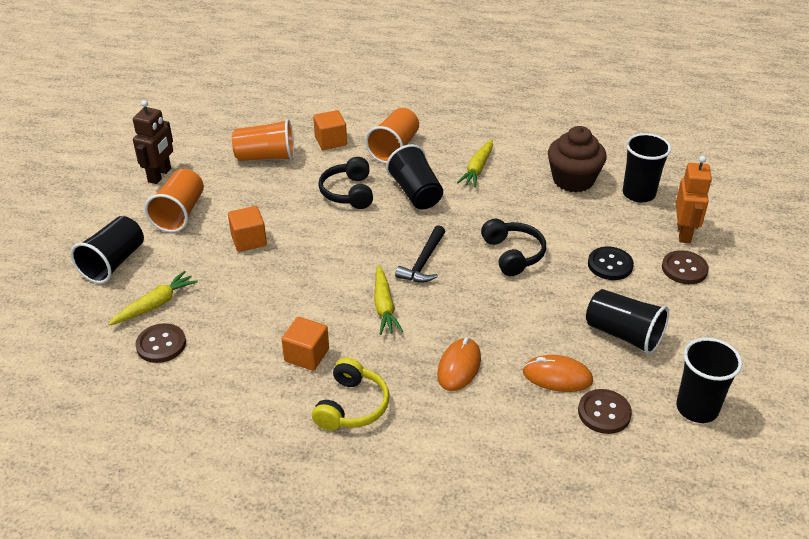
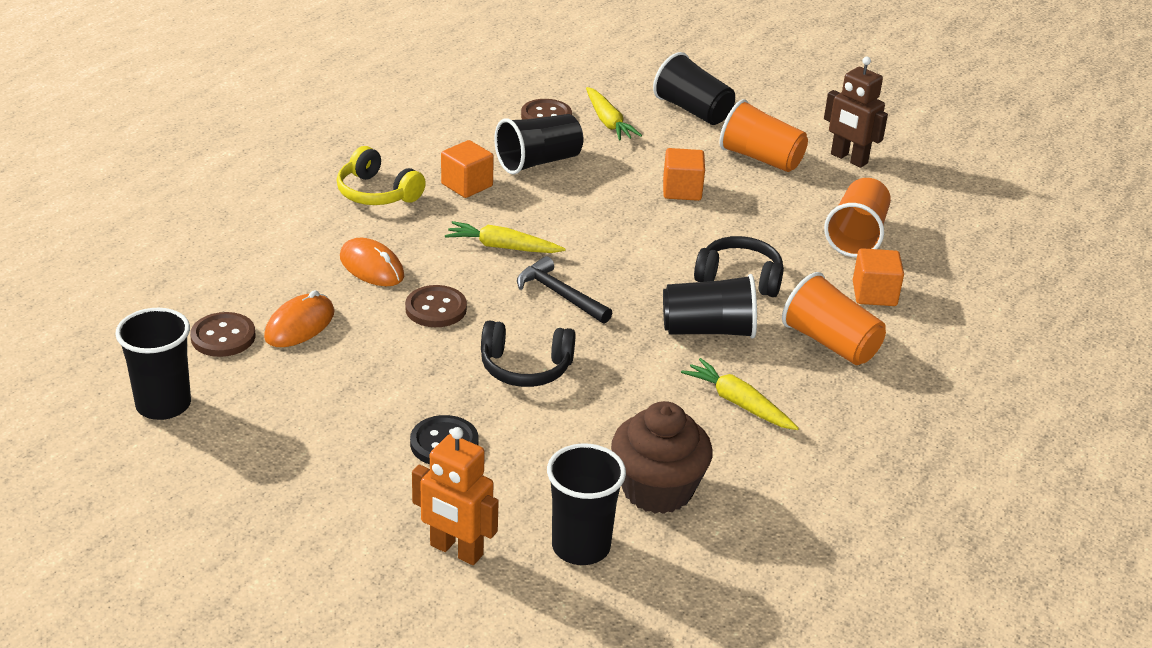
camera: 110 degrees right, 5 degrees down
(623, 334) = (316, 400): black cup -> black cup (538, 162)
(684, 269) = (383, 511): brown button -> brown button (436, 308)

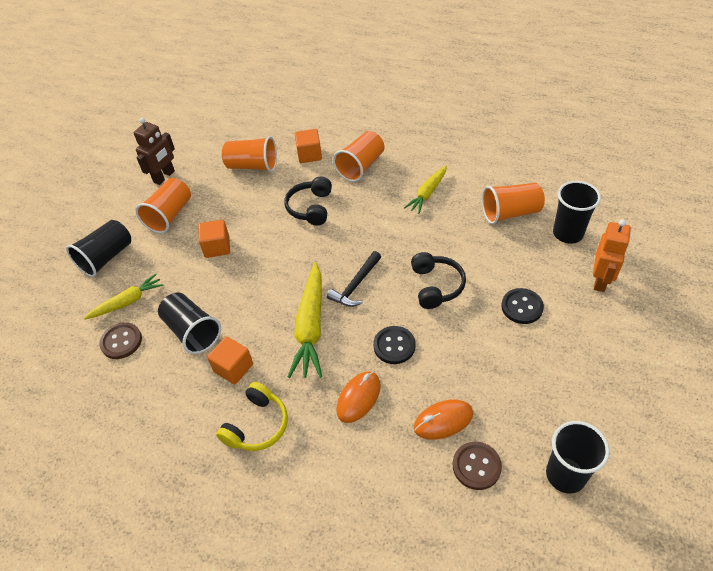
camera: 95 degrees left, 15 degrees up
(299, 325) = (443, 421): orange mouse -> orange mouse turned 45 degrees counterclockwise
(436, 308) = (394, 346): brown button -> black button
(502, 247) = (310, 327): yellow carrot -> yellow carrot, size x1.62
(657, 489) = (510, 213): brown cupcake -> orange cup
(708, 330) = (367, 213): black cup -> none

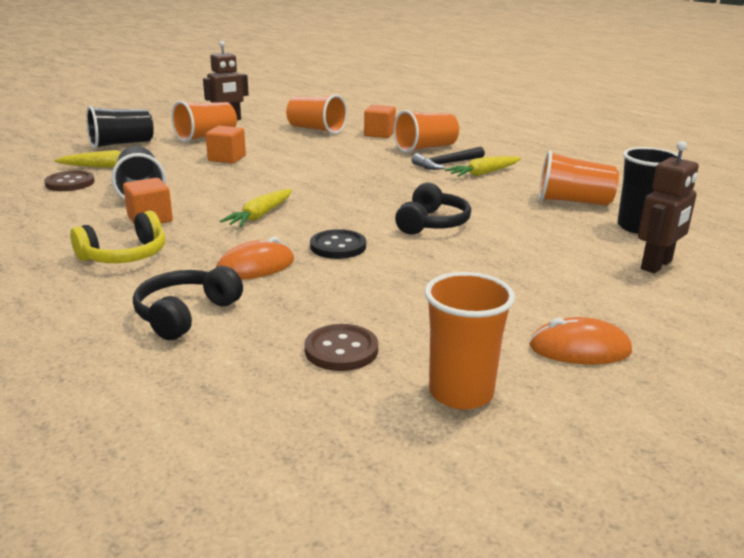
camera: 20 degrees right, 25 degrees down
(310, 327) = (260, 215): yellow carrot -> yellow carrot, size x0.62
(311, 207) = (346, 157): black headphones -> black headphones (185, 314)
(356, 285) = (340, 204): black hammer -> black hammer (446, 164)
(443, 421) = (337, 307): orange mouse -> orange mouse (579, 349)
(522, 307) = (527, 258): black button -> none
(565, 475) = (461, 393): black cup -> orange cup
(600, 280) = (657, 265): orange robot -> brown robot

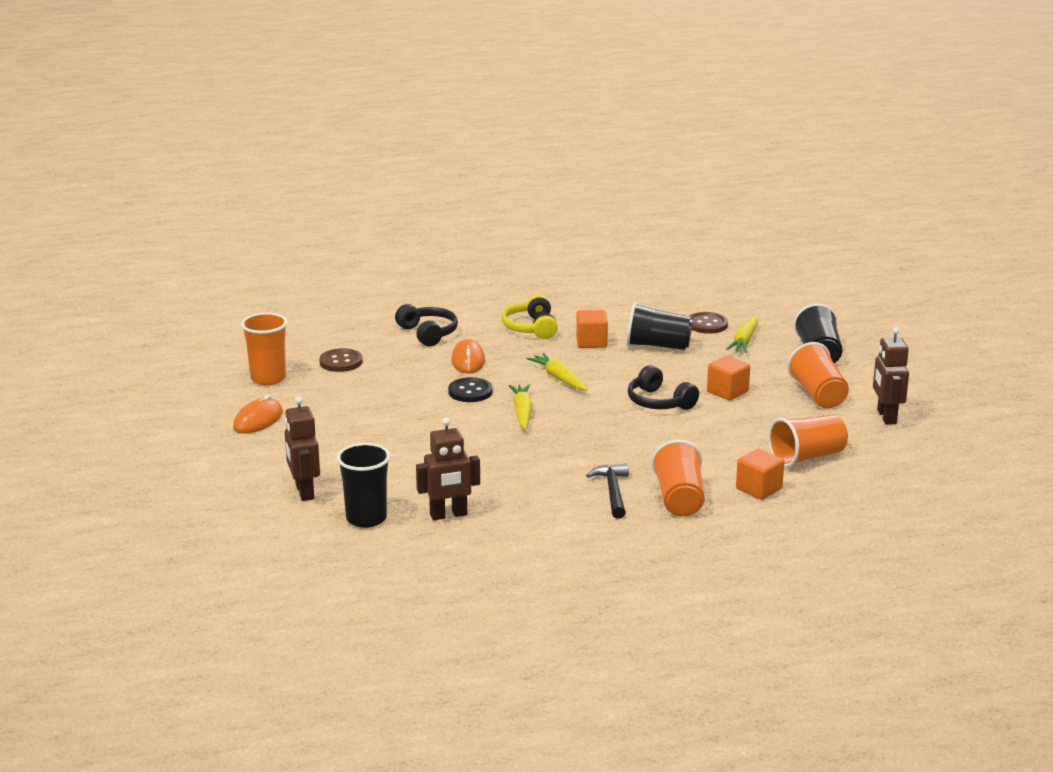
camera: 120 degrees right, 0 degrees up
(432, 223) = (472, 436): black headphones -> black headphones (659, 402)
(483, 173) = (565, 501): yellow carrot -> yellow carrot (522, 412)
(573, 201) = (448, 515): orange cup -> brown robot

